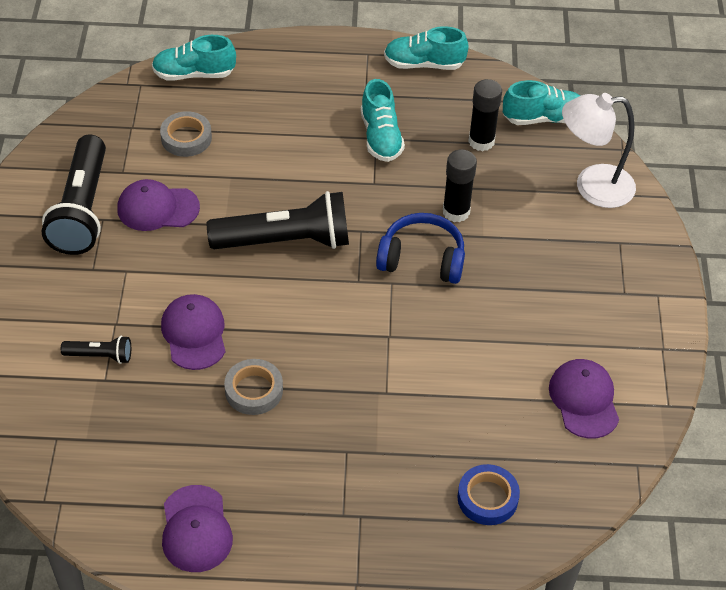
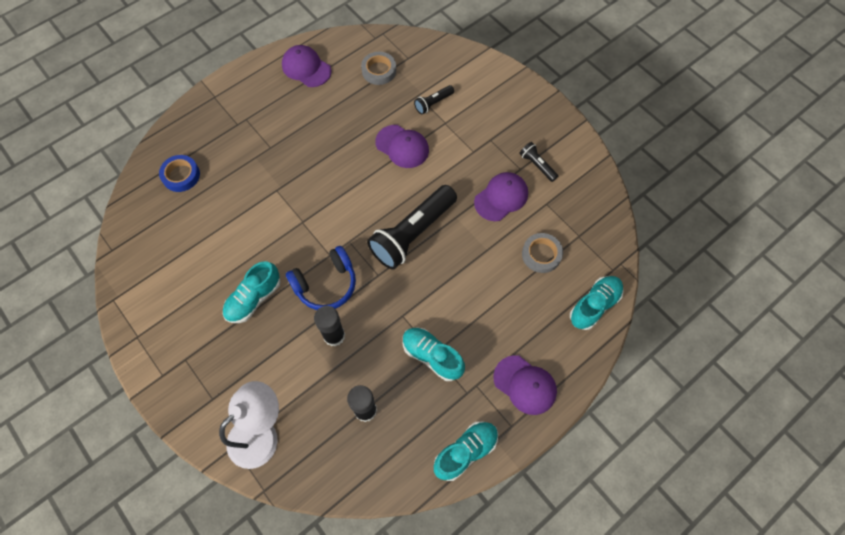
camera: 140 degrees right, 15 degrees up
(82, 209) = (537, 165): black flashlight -> black flashlight, size x0.46
(254, 390) = (343, 142): grey tape -> grey tape (379, 71)
(543, 118) = (340, 472): turquoise shoe -> turquoise shoe (254, 299)
(584, 400) = (165, 266): purple cap -> purple cap (525, 385)

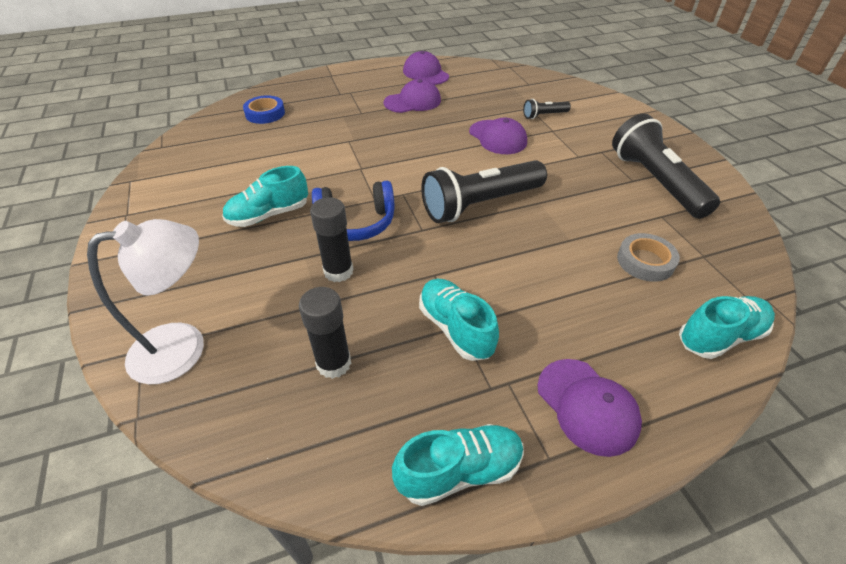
camera: 20 degrees right, 20 degrees down
(379, 71) = (495, 86): grey tape -> none
(501, 197) = (602, 198): purple cap -> purple cap (413, 101)
(537, 165) = (655, 182): black flashlight -> black flashlight, size x2.18

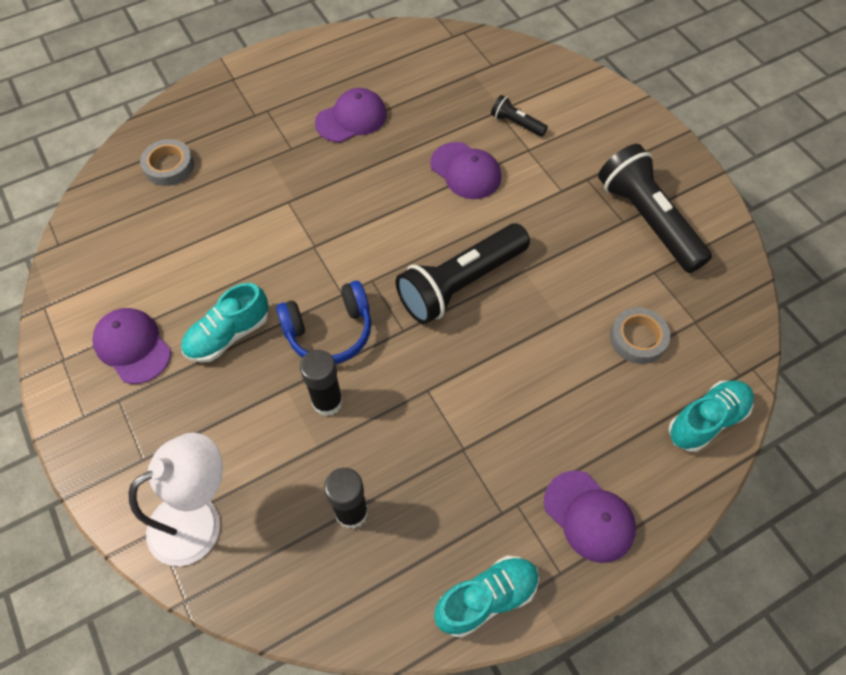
camera: 10 degrees left, 15 degrees up
(265, 113) = (169, 166): blue tape -> grey tape
(425, 73) = (357, 60): purple cap -> purple cap (132, 346)
(455, 328) = (460, 452): turquoise shoe -> none
(544, 115) = (516, 123): black flashlight -> black flashlight turned 60 degrees clockwise

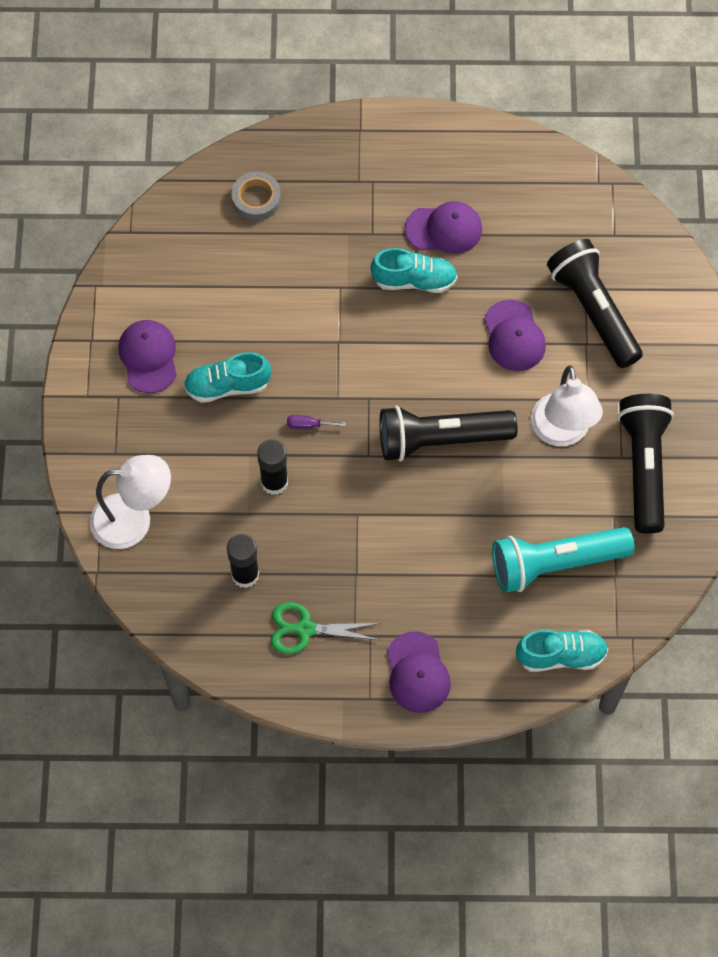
camera: 30 degrees right, 5 degrees up
(329, 331) = (308, 425): blue headphones -> purple screwdriver
(448, 536) = (305, 629): none -> green scissors
(486, 598) = (305, 685): turquoise shoe -> turquoise shoe (414, 280)
(516, 123) = (593, 311): black flashlight -> black flashlight, size x2.18
(560, 226) = (562, 432): none -> white lamp
(638, 338) = (555, 563): grey tape -> turquoise flashlight

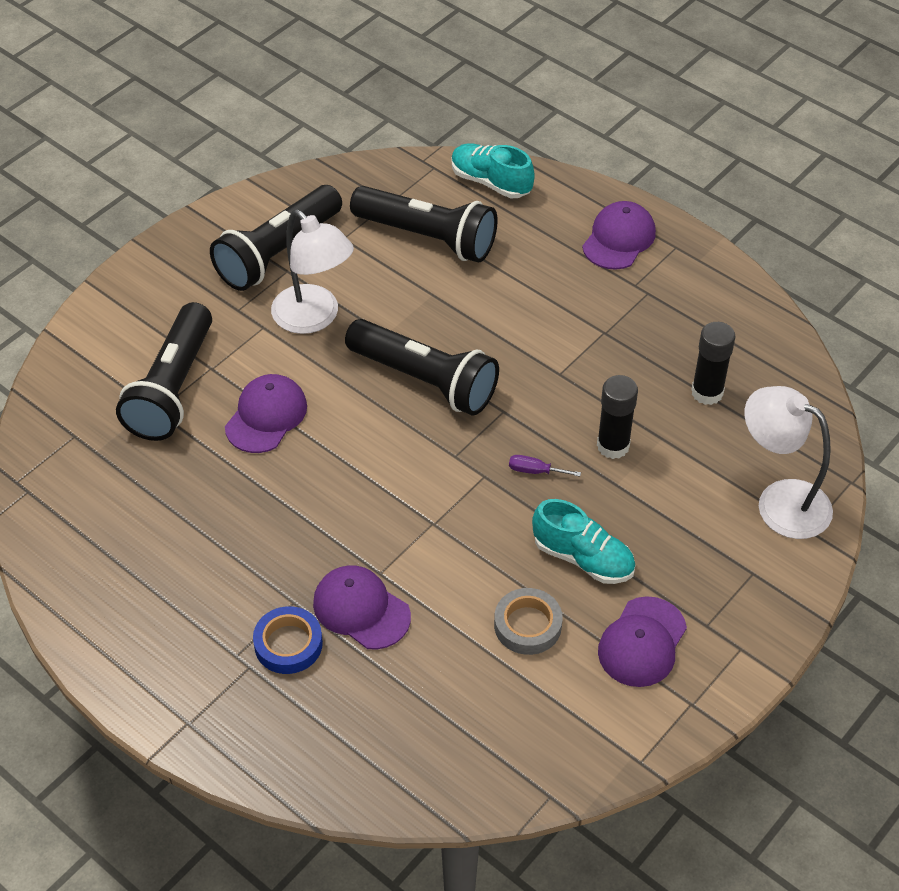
camera: 140 degrees left, 15 degrees down
(256, 199) = (376, 728): grey tape -> grey tape (527, 625)
(305, 629) = (688, 322): green scissors -> none
(308, 425) = (535, 471): purple screwdriver -> purple screwdriver turned 150 degrees clockwise
(350, 208) = (288, 644): none -> blue tape
(414, 280) = (301, 527): turquoise shoe -> none
(444, 229) = (220, 554): purple cap -> purple cap (361, 609)
(555, 563) = (427, 237): turquoise flashlight -> black flashlight
(562, 432) = (314, 318): white lamp -> white lamp turned 105 degrees clockwise

